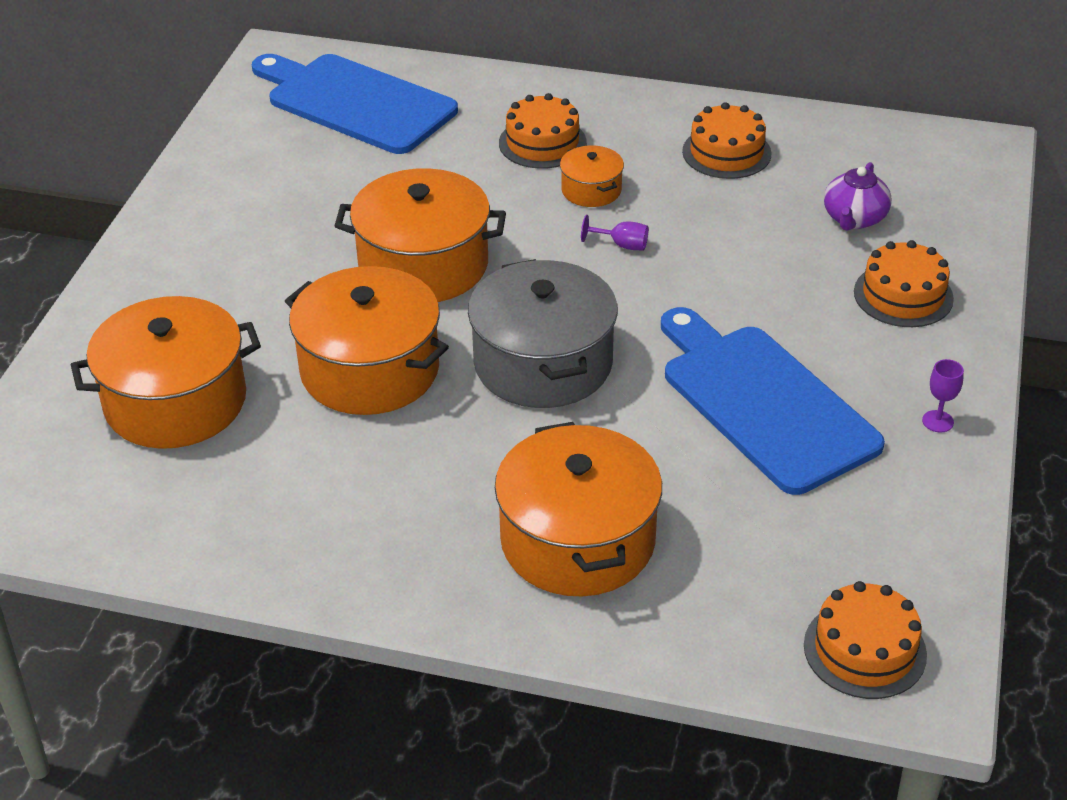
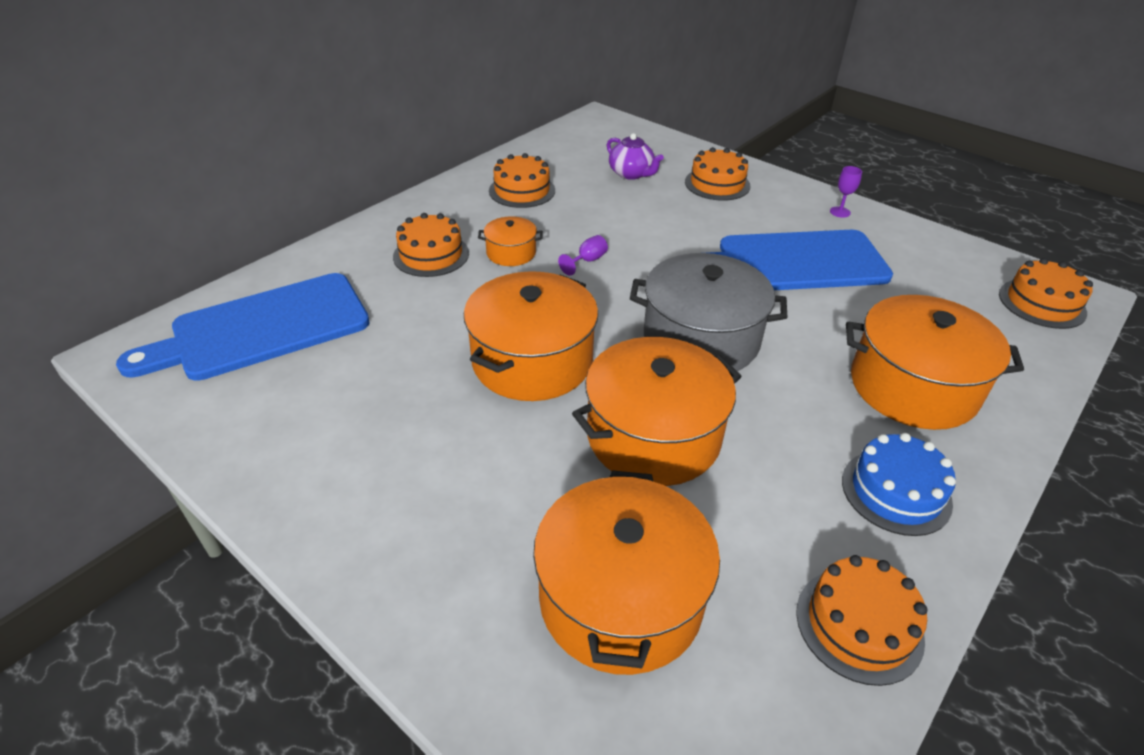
camera: 65 degrees left, 0 degrees up
(218, 542) = (859, 624): none -> orange cake
(395, 546) = (896, 491): none -> blue cake

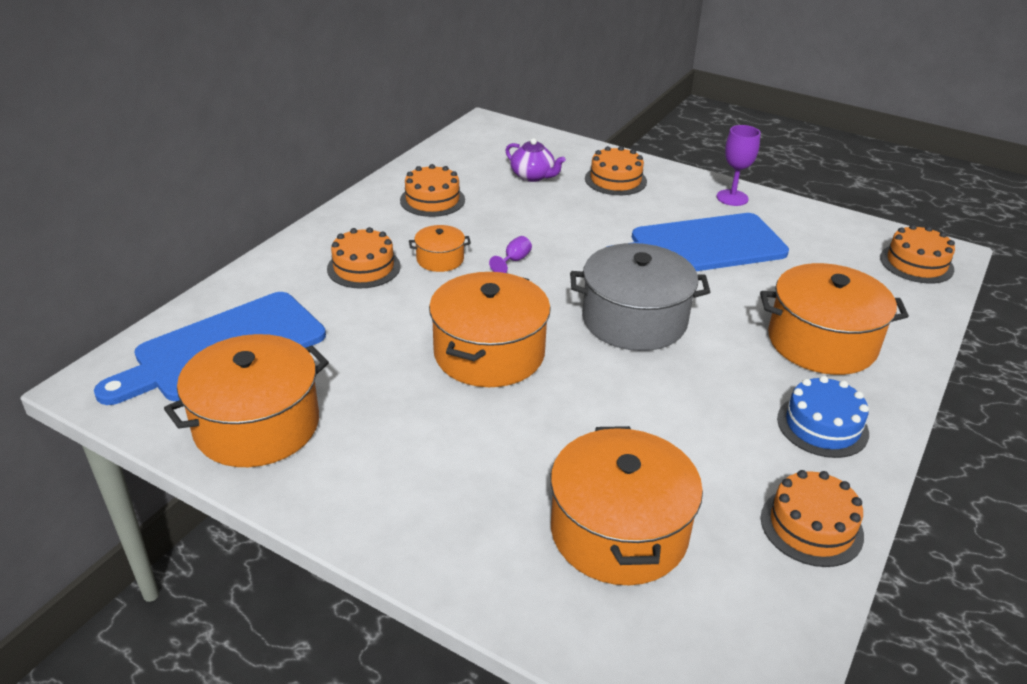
camera: 10 degrees left, 5 degrees down
(653, 436) = (613, 404): orange pot -> orange pot (257, 425)
(840, 212) = (732, 198): purple goblet -> purple goblet, size x1.70

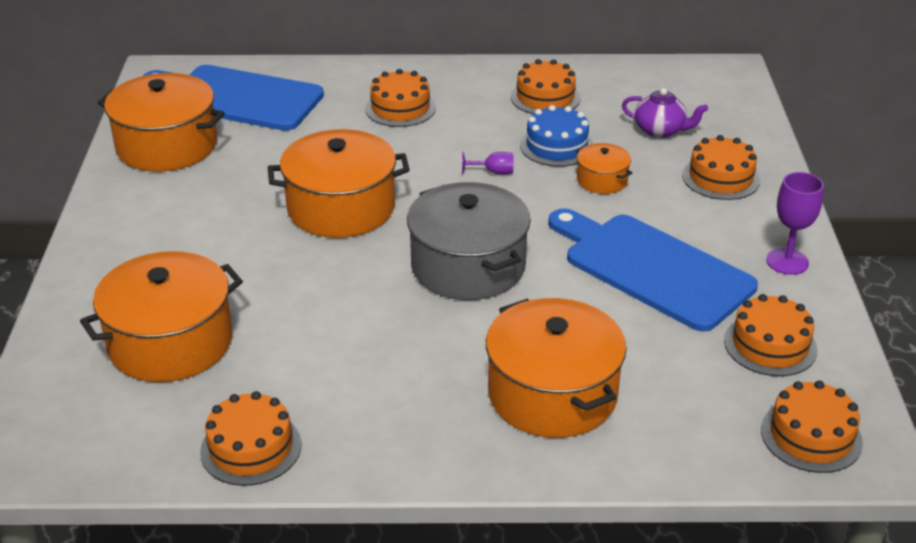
camera: 60 degrees right, 0 degrees up
(440, 259) = (453, 136): orange pot -> orange pot (602, 180)
(533, 176) = (660, 130): purple teapot -> purple teapot turned 75 degrees counterclockwise
(817, 239) = (770, 345): none -> orange cake
(822, 426) = (404, 424): blue cake -> blue cake (556, 146)

